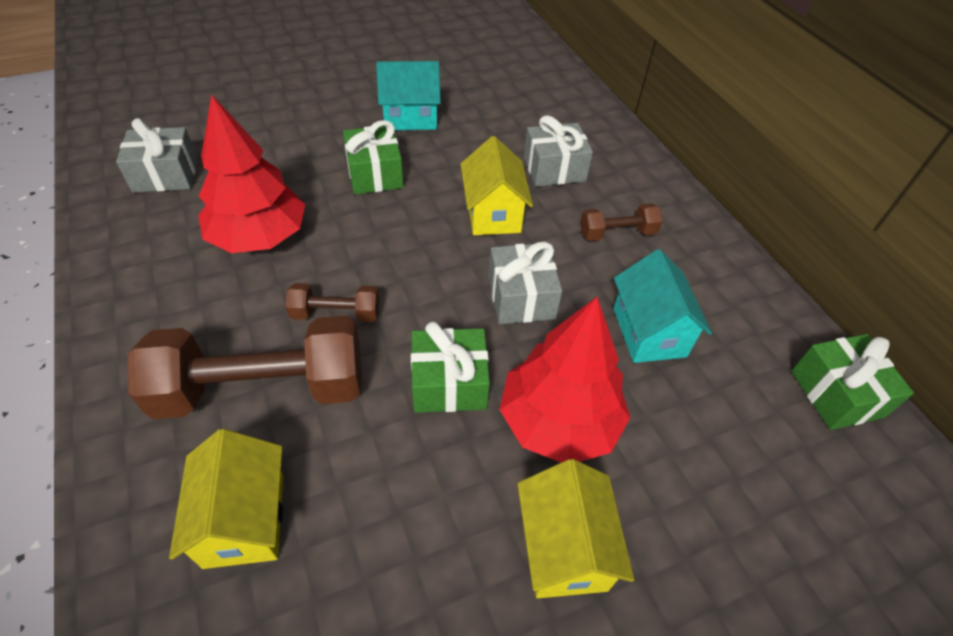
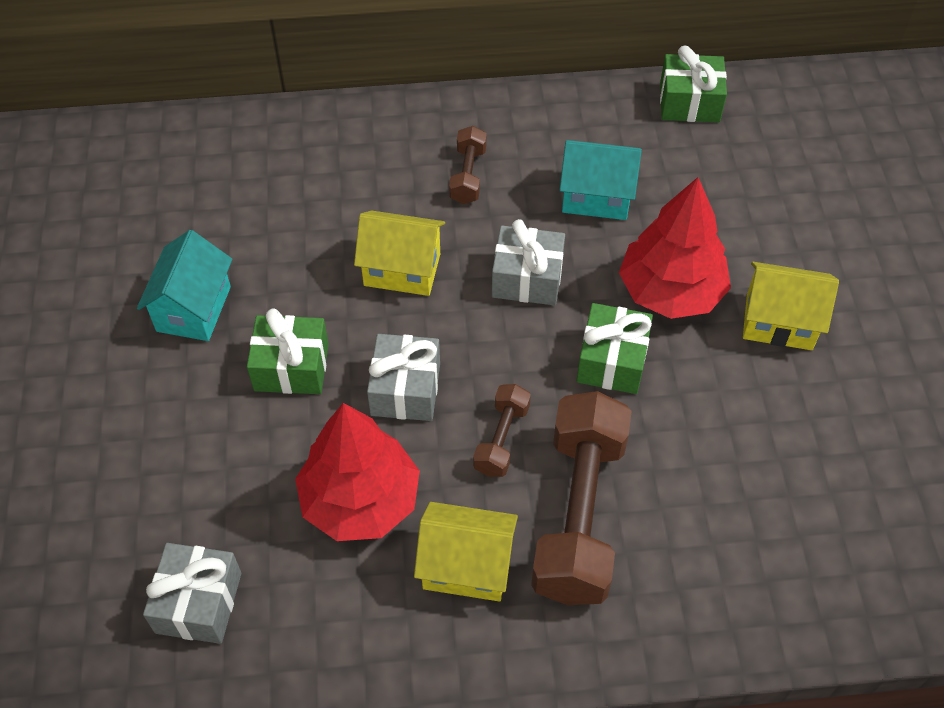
camera: 70 degrees left, 5 degrees up
(244, 519) = (712, 539): yellow house -> yellow house (466, 566)
(554, 169) = (350, 195): grey gift -> grey gift (405, 389)

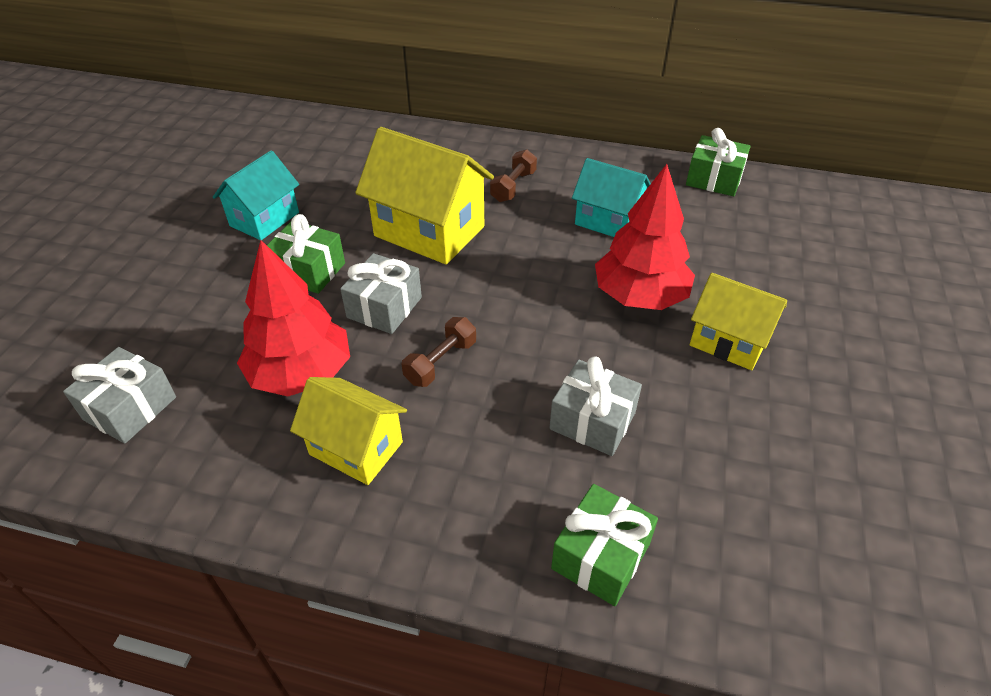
camera: 20 degrees right, 10 degrees down
(402, 269) = (429, 231): yellow house -> yellow house, size x1.58
(527, 278) = (523, 259): grey gift -> grey gift (592, 421)
(579, 514) = (475, 437): brown dumbbell -> none
(612, 361) = (564, 332): green gift -> green gift (601, 556)

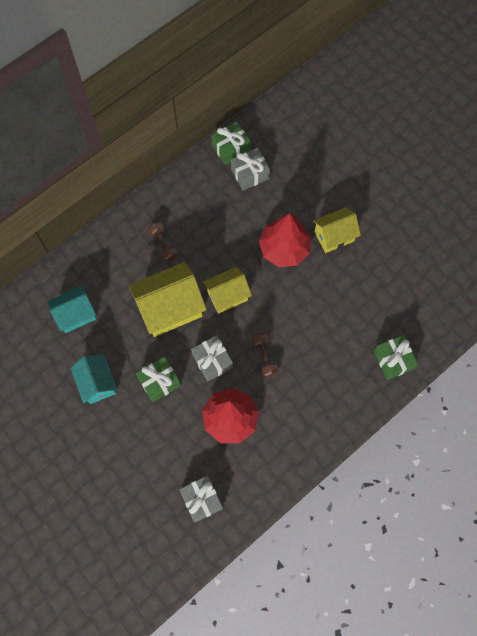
camera: 55 degrees left, 25 degrees up
(356, 448) = (288, 417): yellow house -> yellow house (227, 295)
(592, 421) = (336, 320): grey gift -> grey gift (250, 174)
(608, 221) = (224, 222): turquoise house -> turquoise house (76, 314)

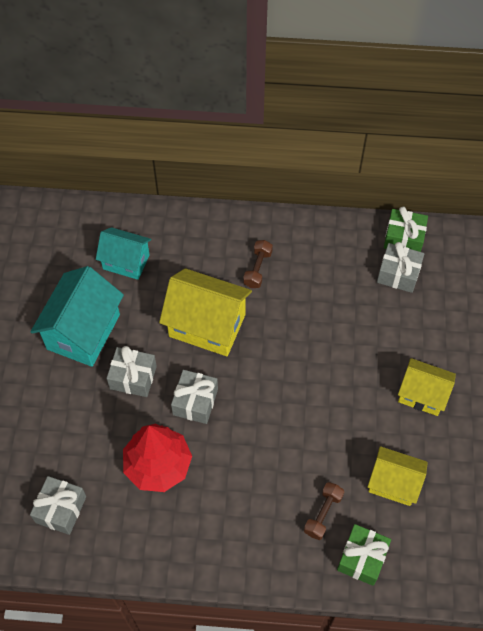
camera: 45 degrees right, 10 degrees down
(97, 383) = (83, 332): turquoise house -> turquoise house, size x1.58
(159, 382) = (133, 377): green gift -> grey gift
(227, 295) = (267, 359): yellow house -> yellow house (393, 483)
(264, 357) = (244, 441): brown dumbbell -> brown dumbbell (323, 514)
(284, 249) = (362, 364): red tree -> none

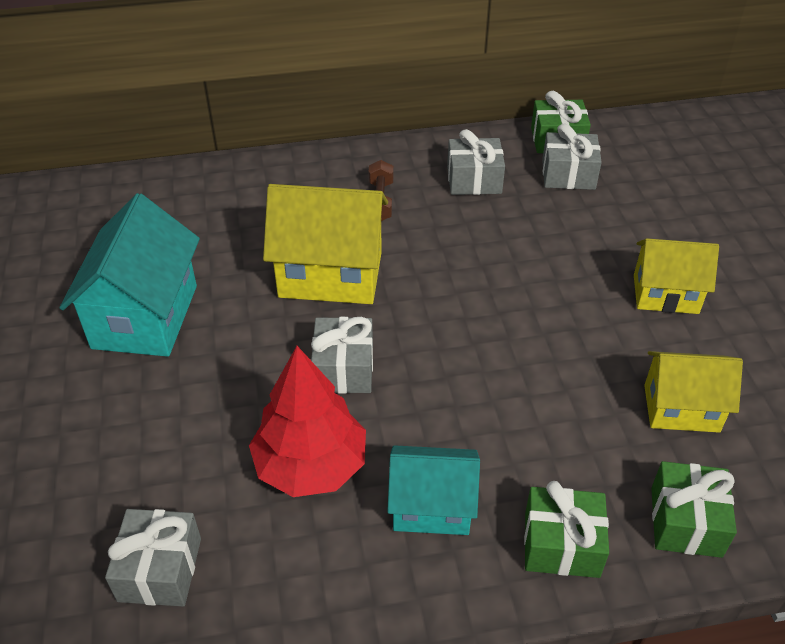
camera: 15 degrees left, 15 degrees down
(126, 262) = (190, 226): turquoise house -> turquoise house (432, 506)
(133, 377) = (237, 357): grey gift -> grey gift (474, 180)
(284, 553) = (561, 544): none -> green gift
(323, 514) = (597, 473): brown dumbbell -> none

